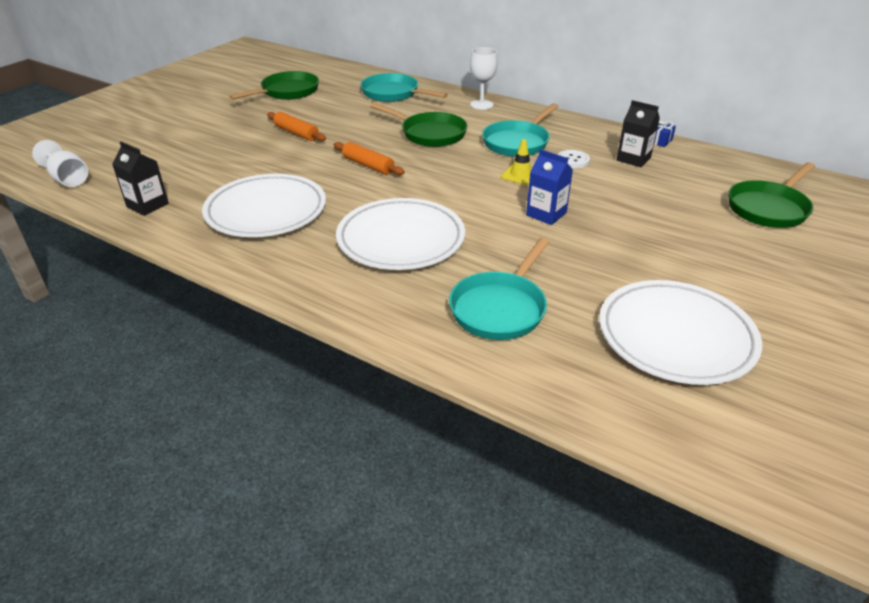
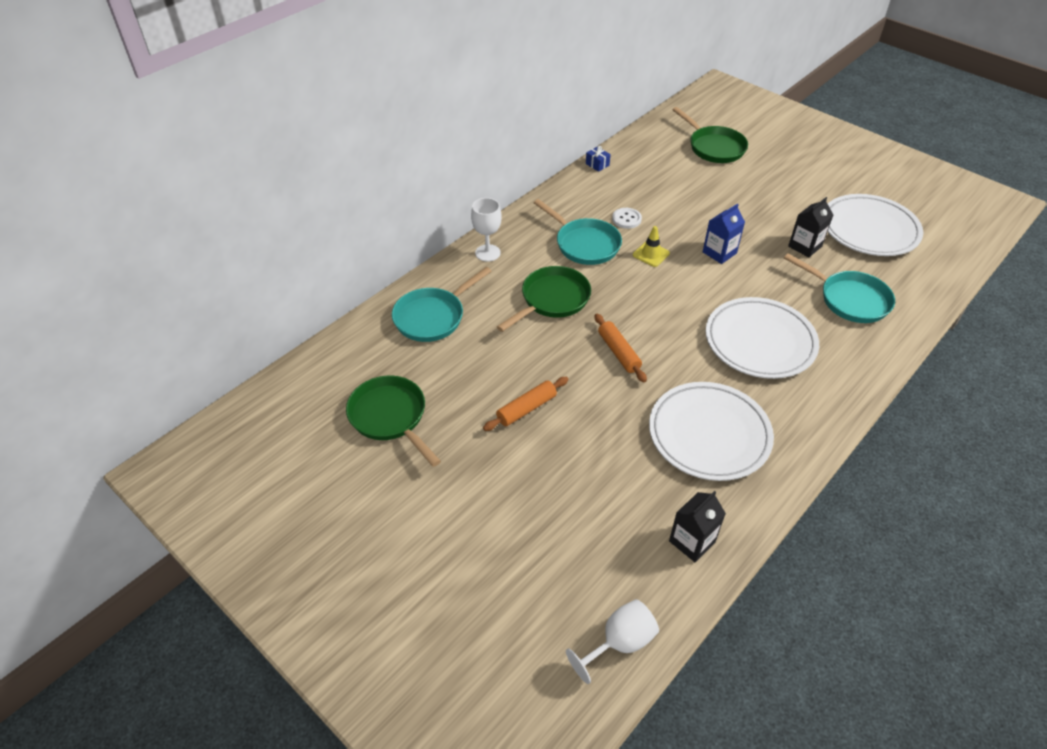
camera: 80 degrees left, 10 degrees up
(368, 165) = (618, 352): orange rolling pin -> orange rolling pin turned 75 degrees counterclockwise
(633, 159) = (629, 186): black carton -> black carton (805, 246)

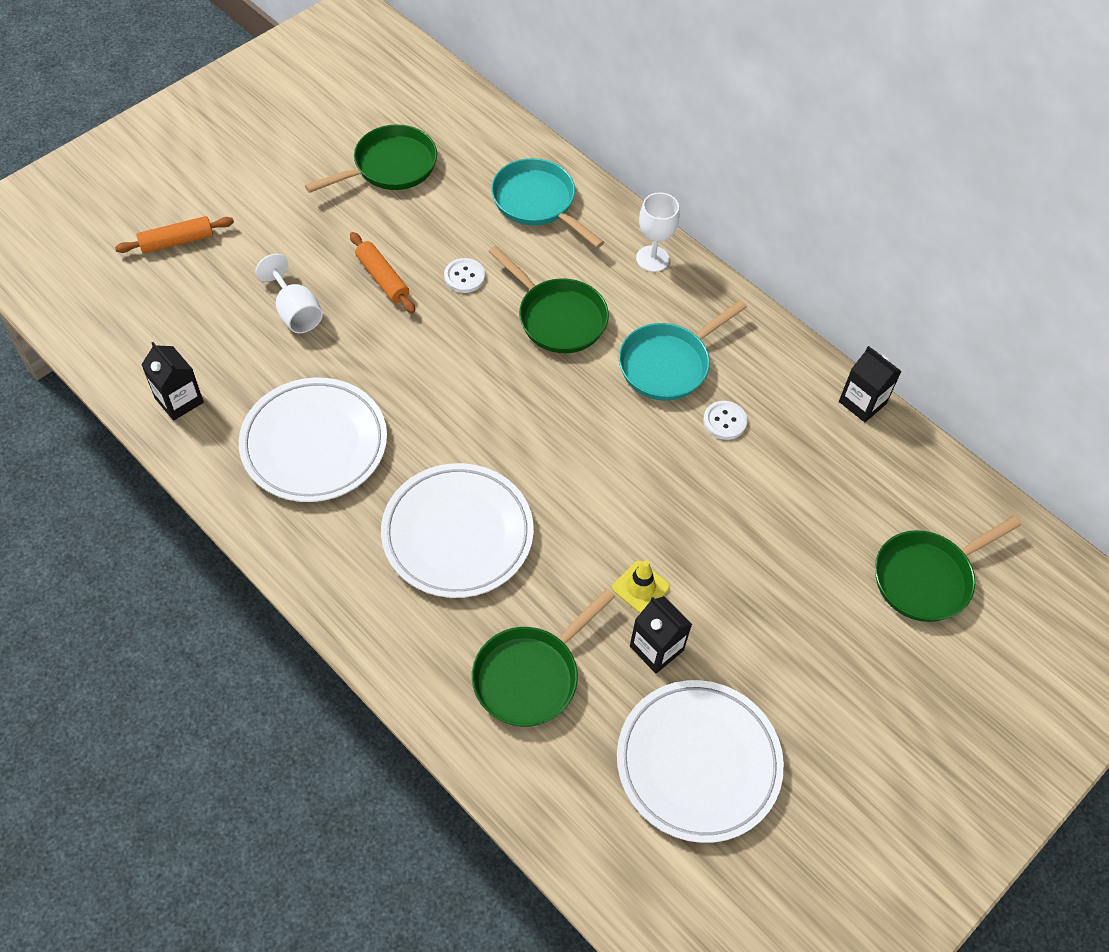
camera: 90 degrees right, 10 degrees up
(518, 356) = (464, 277): none -> white button
(597, 164) = (862, 402): blue gift -> black carton
(618, 352) = (458, 374): orange rolling pin -> orange rolling pin (177, 241)
(619, 643) = (89, 324): white goblet -> white goblet (295, 312)
(651, 254) = (644, 439): yellow traffic cone -> yellow traffic cone (640, 587)
(719, 253) = (644, 525): blue carton -> none
(849, 299) = (530, 675): turquoise pan -> green pan

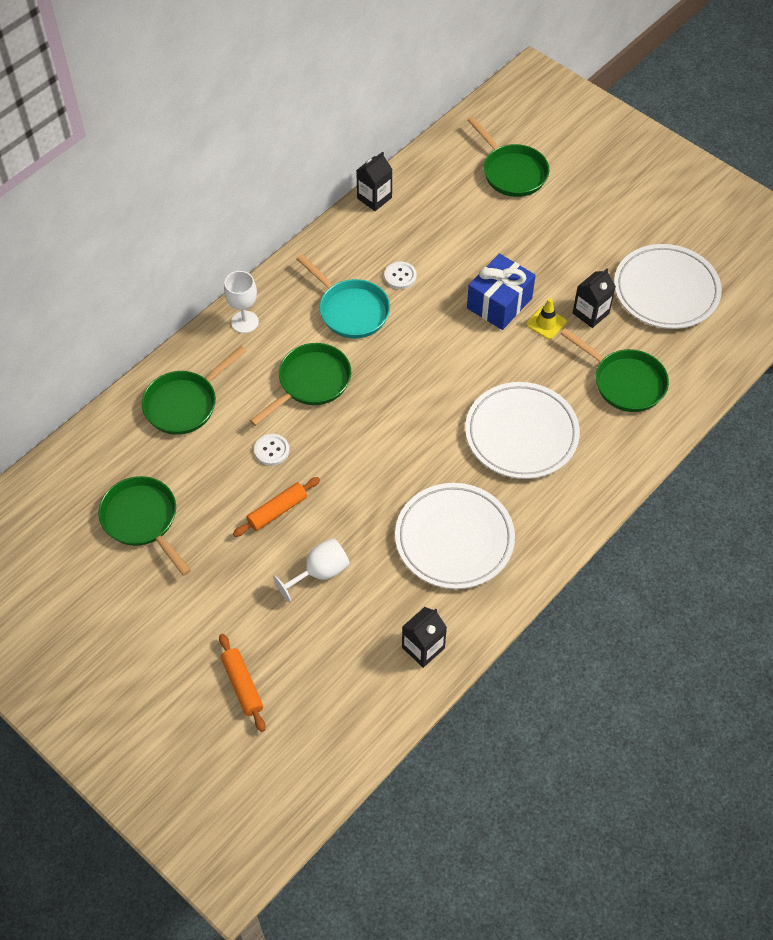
camera: 90 degrees left, 0 degrees up
(537, 202) = (185, 403): turquoise pan -> green pan
(677, 533) = (499, 303): none -> blue gift

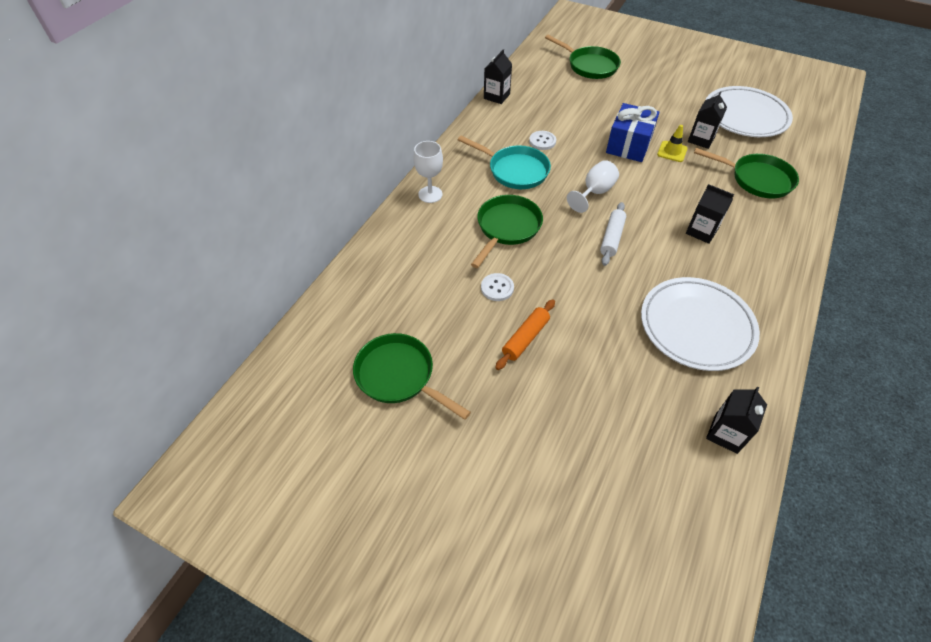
camera: 15 degrees left, 5 degrees down
(185, 403) = (402, 266): green pan -> none
(242, 685) = (568, 522): orange rolling pin -> none
(319, 573) = (591, 385): white goblet -> white goblet (594, 192)
(418, 420) = (611, 238): none -> white rolling pin
(521, 434) = (701, 231): white plate -> black carton

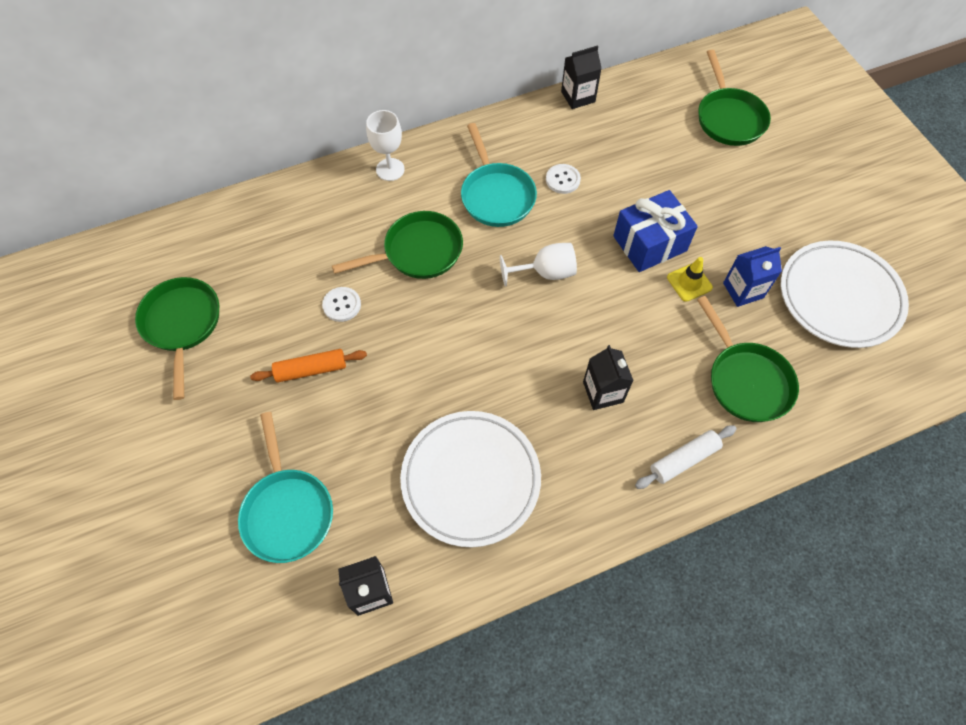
camera: 40 degrees right, 10 degrees up
(611, 238) = (502, 332): white rolling pin -> white rolling pin (683, 460)
(618, 431) = (287, 511): none -> turquoise pan
(701, 139) = (743, 290): black carton -> blue carton

